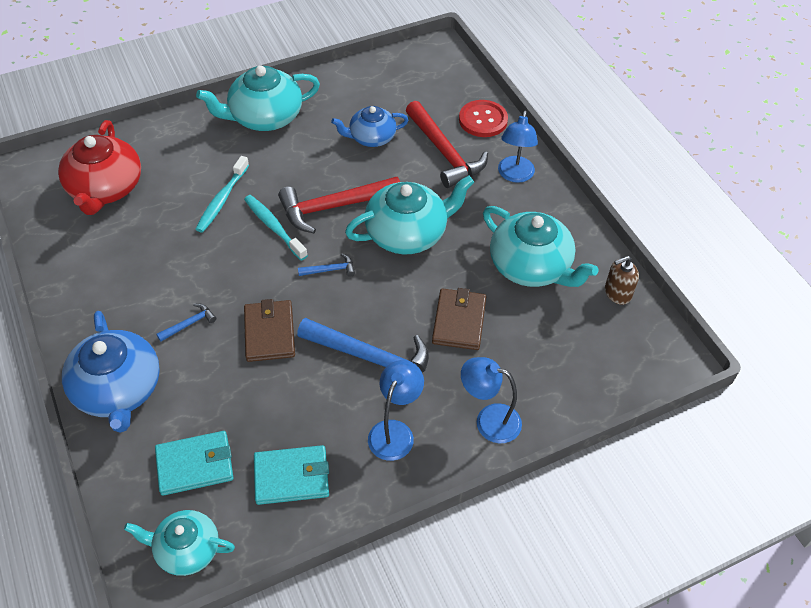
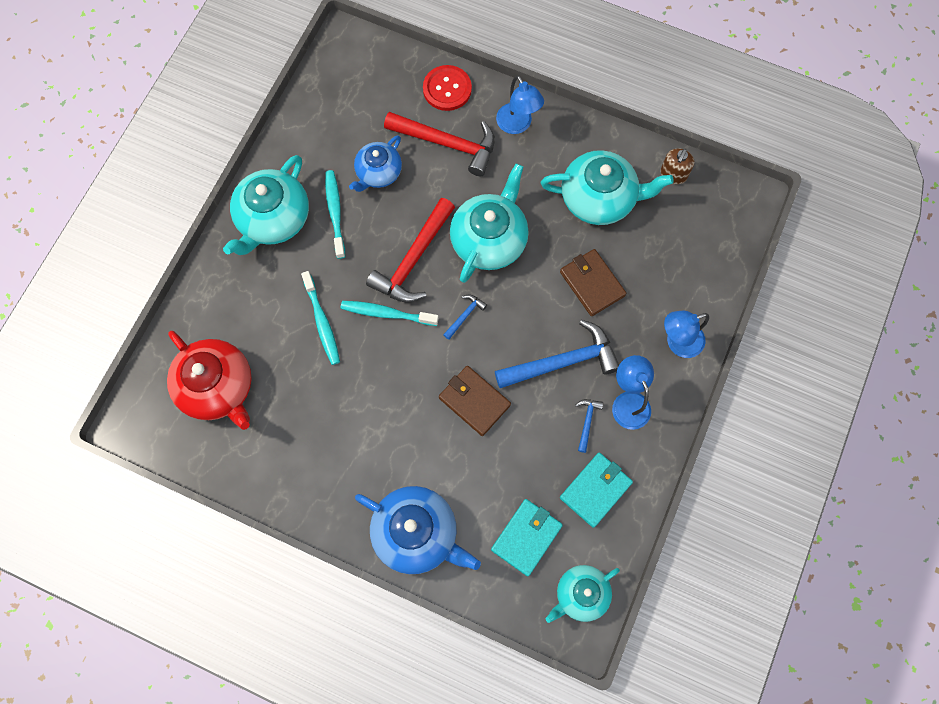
camera: 40 degrees left, 20 degrees up
(189, 324) = (410, 442): blue hammer -> blue hammer (587, 422)
(312, 141) = (335, 212): none -> turquoise toothbrush

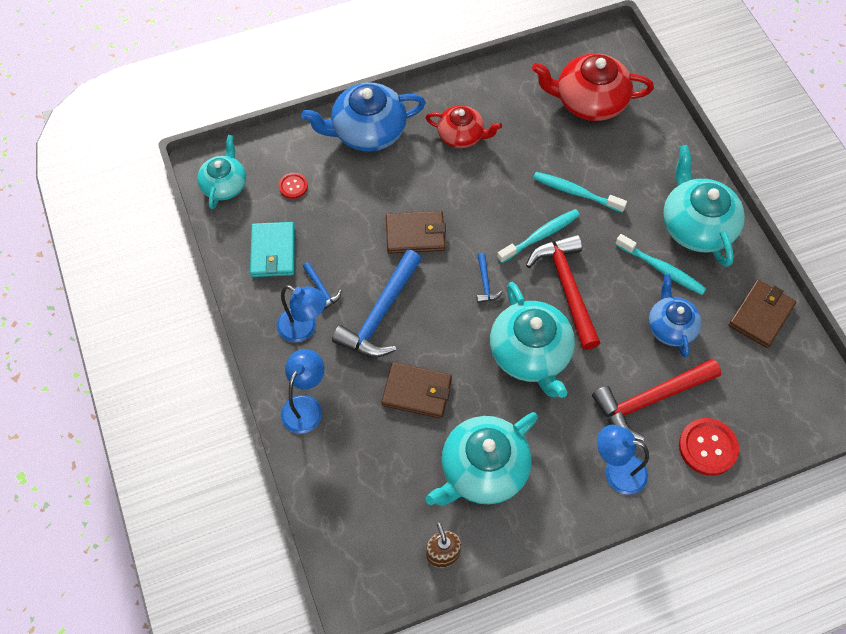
camera: 135 degrees right, 10 degrees down
(313, 127) = (761, 315): none -> brown wallet
(348, 454) = (461, 135): none -> red teapot
(526, 537) = (293, 186): turquoise wallet -> red button

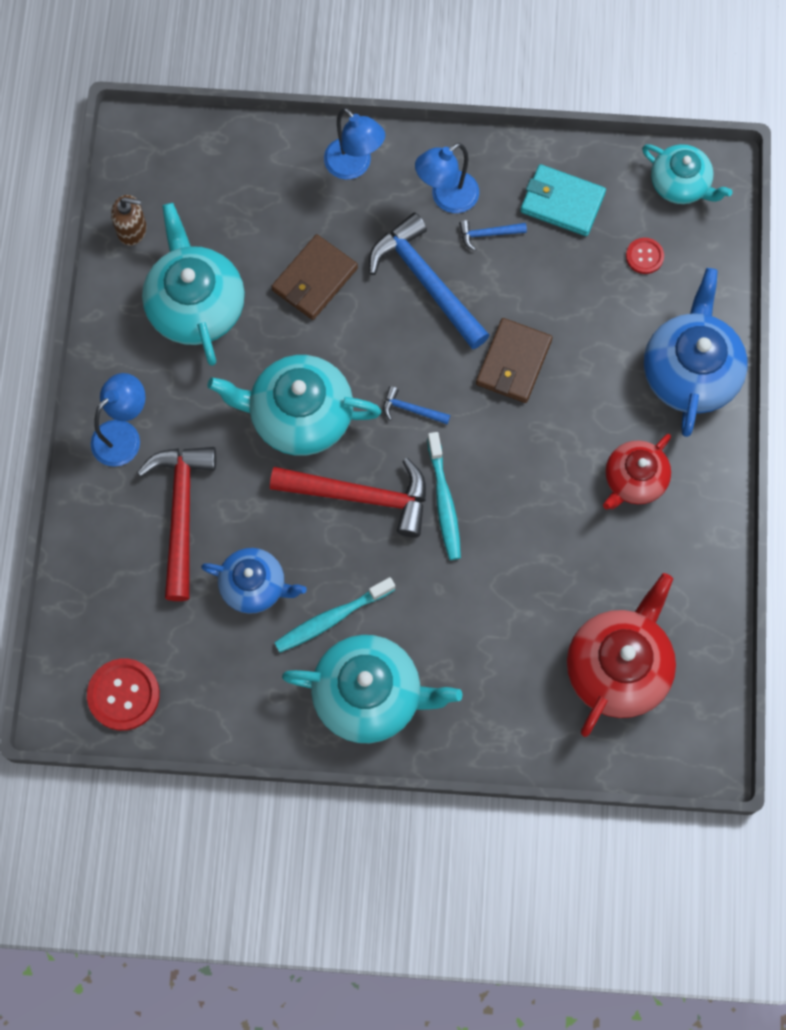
camera: 115 degrees right, 10 degrees up
(575, 192) = (485, 575): turquoise toothbrush -> none
(708, 447) = (98, 543): red button -> red button (123, 695)
(761, 315) = (216, 699): brown wallet -> none

